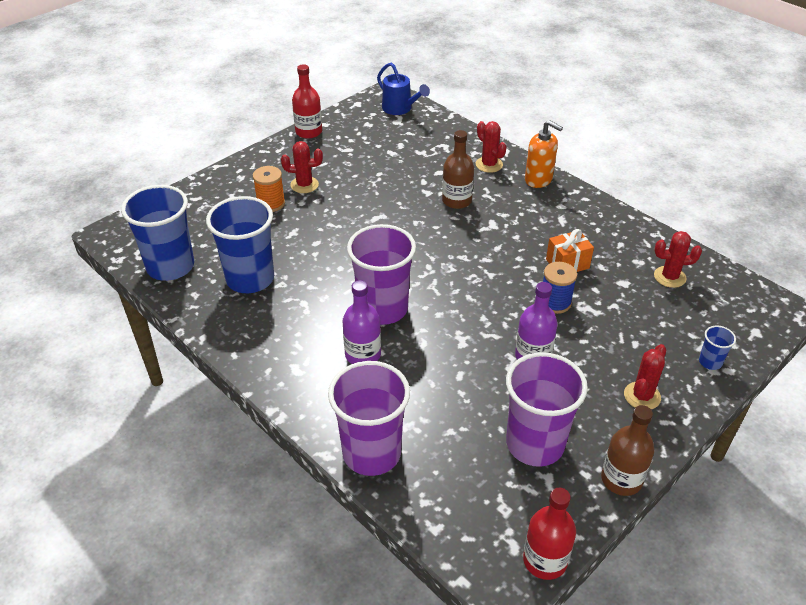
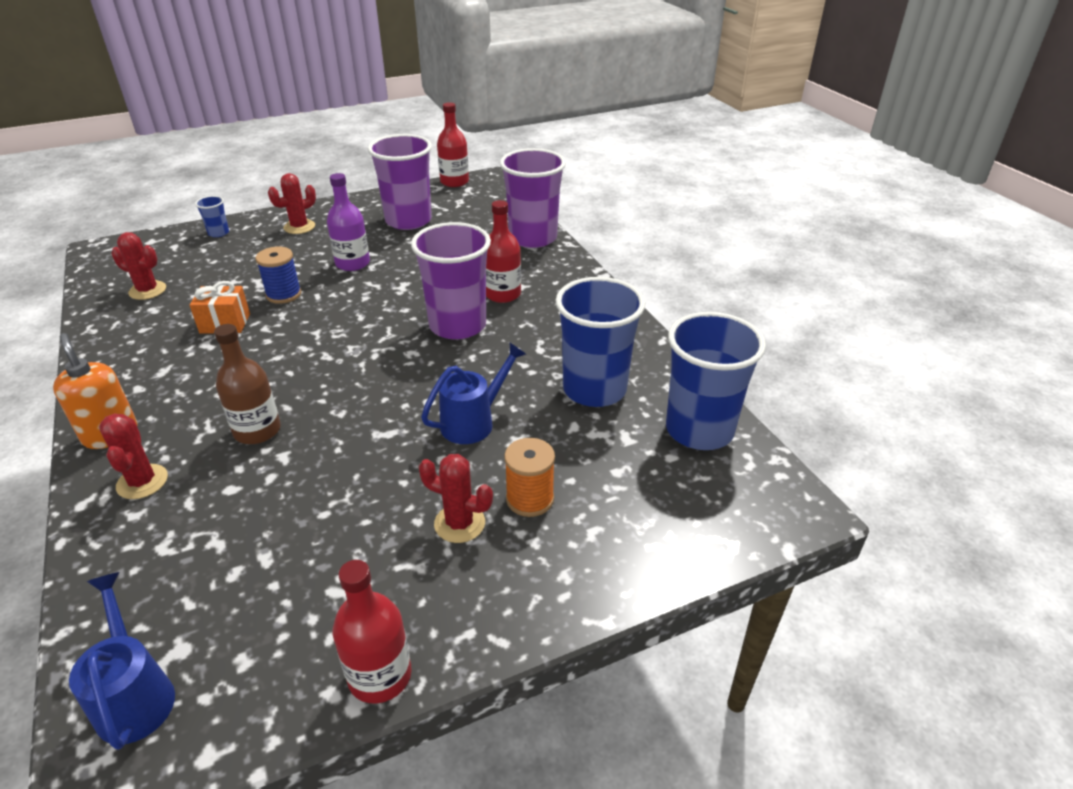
camera: 160 degrees left, 5 degrees down
(325, 237) = (474, 421): none -> blue watering can
(363, 354) = (502, 294): purple bottle -> red bottle
(621, 479) = (370, 198): brown bottle -> none

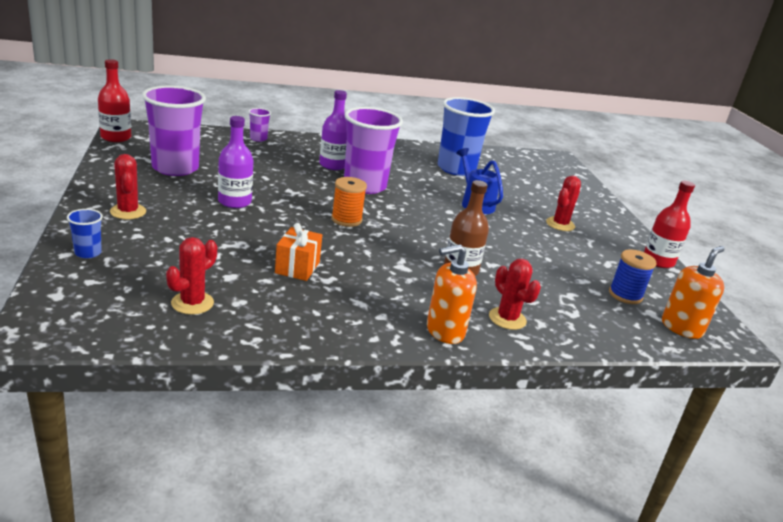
camera: 80 degrees left, 10 degrees down
(135, 694) = (681, 328): blue watering can -> orange soap dispenser
(142, 482) = (507, 319): red cactus -> red cactus turned 60 degrees clockwise
(283, 294) = (265, 236): blue spool -> blue spool (625, 295)
(502, 294) = (333, 165): red bottle -> purple bottle
(530, 499) = (544, 205): orange spool -> orange spool (346, 219)
(533, 238) = (258, 139): purple cup -> purple cup, size x0.43
(699, 430) = (499, 158): blue cup -> none

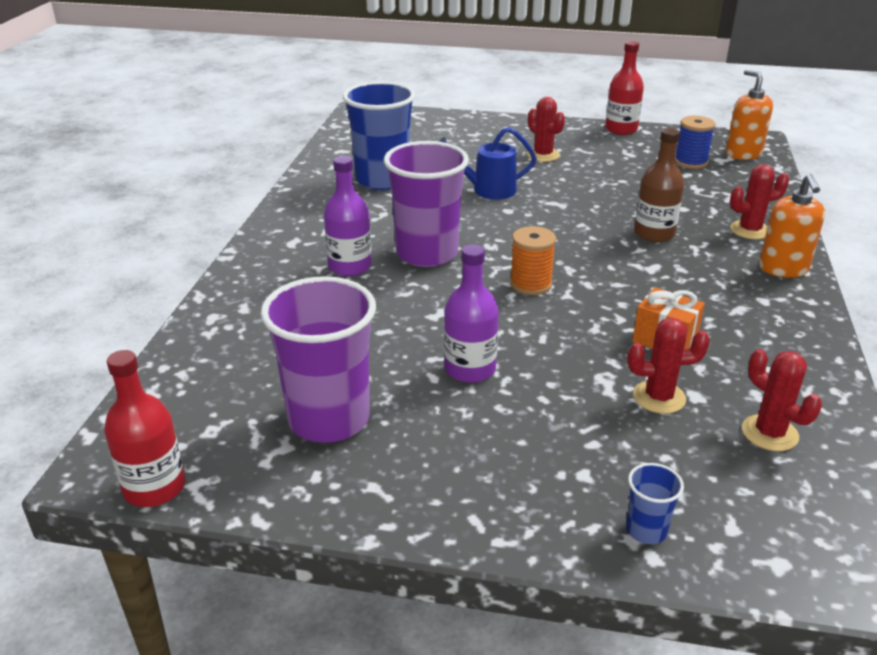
camera: 65 degrees left, 5 degrees up
(128, 212) = (500, 482): red cactus -> red cactus (659, 397)
(258, 139) = (222, 319): purple cup -> none

